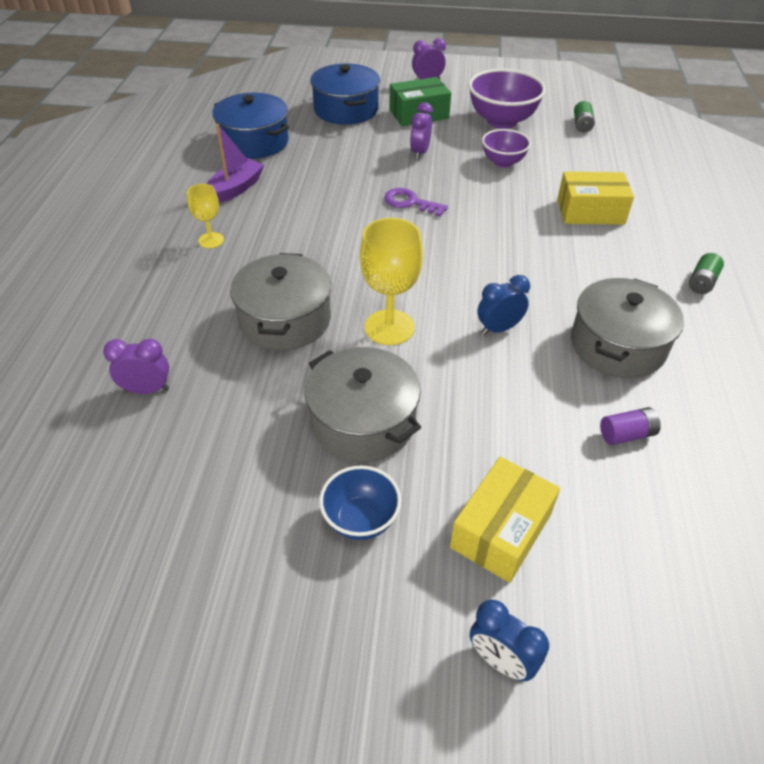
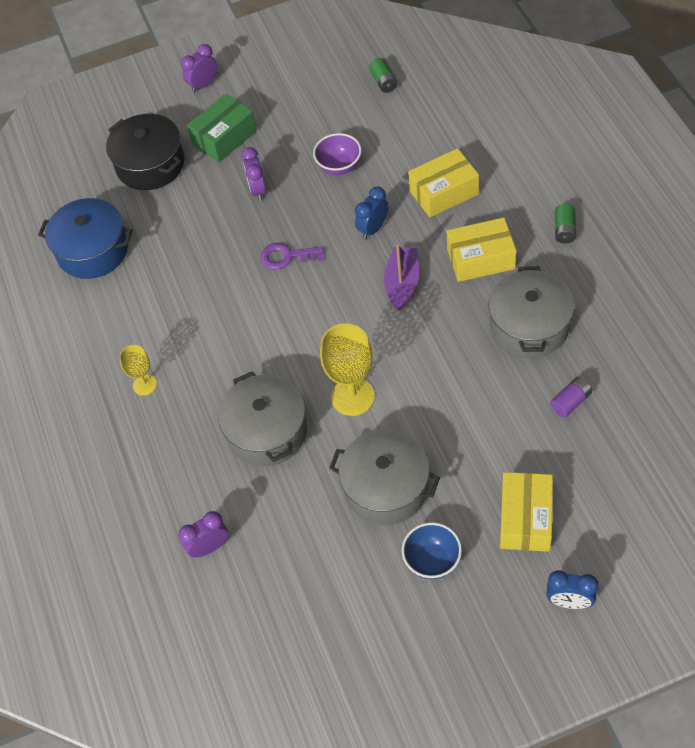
camera: 20 degrees left, 10 degrees up
(235, 189) = (120, 317): purple boat -> purple boat (402, 283)
(346, 110) = (150, 164): blue pot -> black pot
(499, 329) = (435, 355): blue clock -> blue clock (373, 229)
(501, 121) = (308, 111): purple bowl -> none
(597, 272) = (481, 259): none -> yellow box

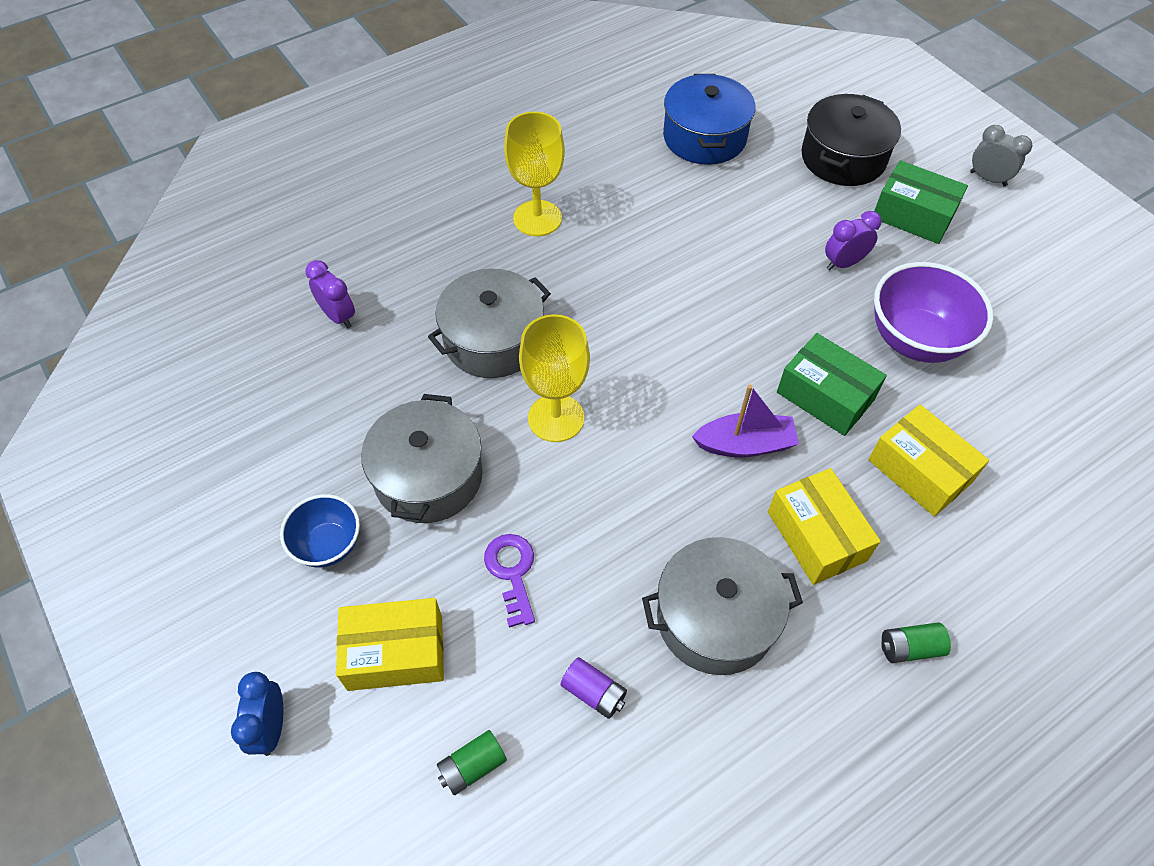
camera: 70 degrees right, 0 degrees up
(145, 385) = (537, 218): yellow goblet -> yellow goblet, size x1.75
(203, 85) = (988, 179): purple clock -> grey clock
(287, 256) = (750, 312): purple key -> purple key (512, 572)
(339, 167) = (915, 340): purple bowl -> purple bowl, size x1.68
(373, 229) = (825, 396): blue clock -> green box
(383, 82) = (1090, 365): green battery -> green battery (472, 766)

